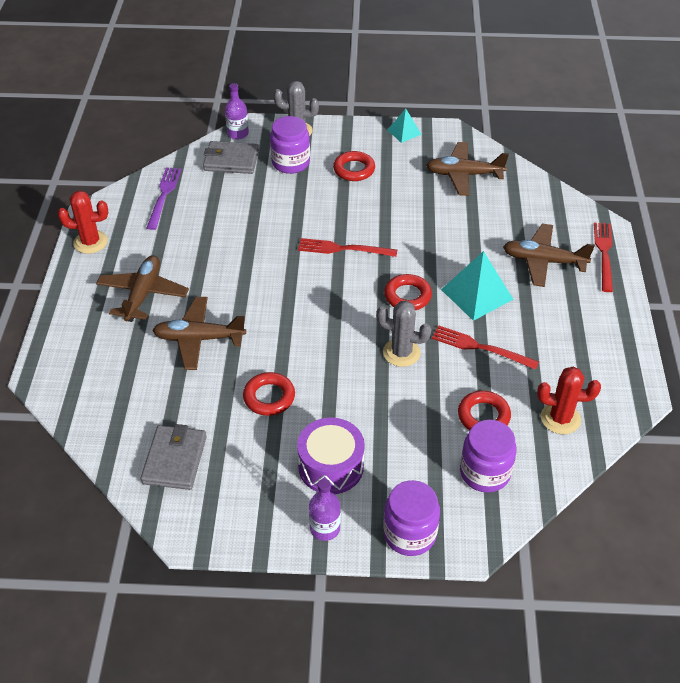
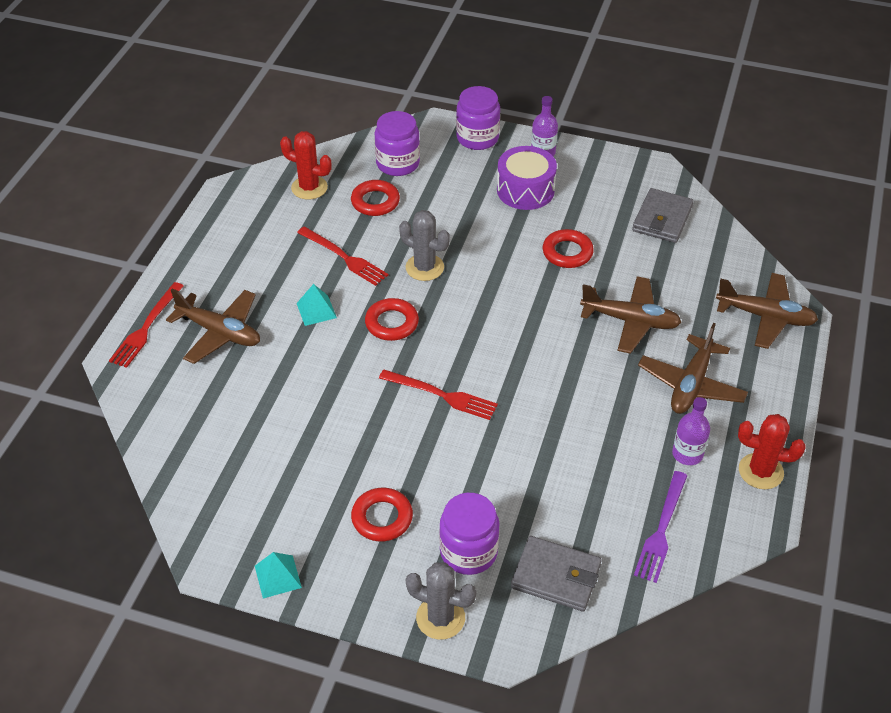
camera: 165 degrees left, 0 degrees up
(238, 133) = (536, 634): purple bottle -> purple bottle (687, 454)
(464, 175) = (236, 475): brown plane -> brown plane (765, 317)
(477, 294) = (316, 310): turquoise pyramid -> turquoise pyramid, size x0.57

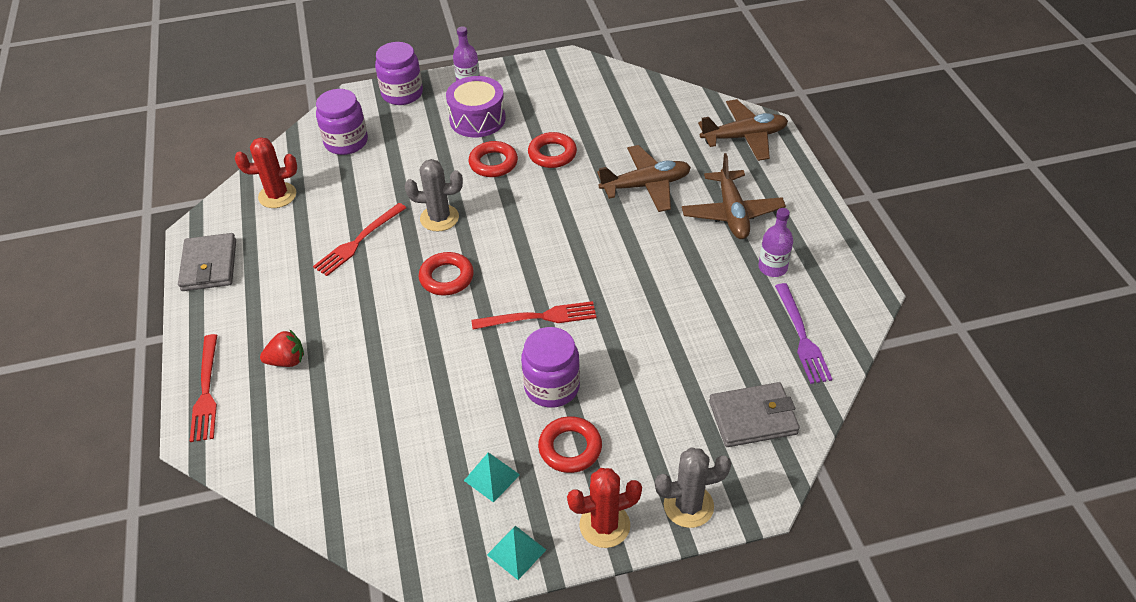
camera: 30 degrees left, 0 degrees up
(220, 332) = (287, 361): brown plane -> red strawberry
(316, 310) = (367, 298): turquoise pyramid -> turquoise pyramid (491, 477)
(344, 257) = (358, 241): red fork -> red fork turned 120 degrees clockwise
(375, 202) = (350, 182): red ring -> red ring (493, 163)
(468, 552) = (666, 436): purple jar -> purple jar (552, 387)
(662, 219) = (607, 97): grey wallet -> grey wallet (209, 265)
(761, 471) = (835, 254): red cactus -> red cactus (604, 525)

